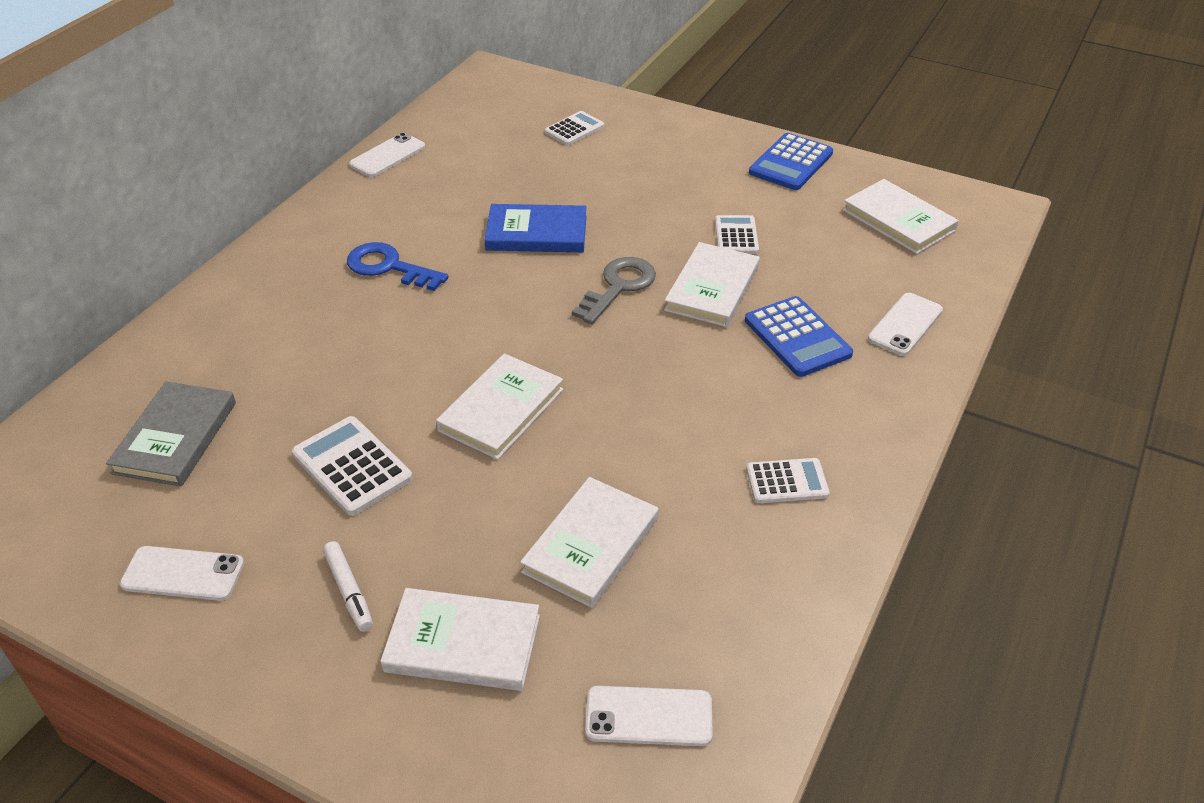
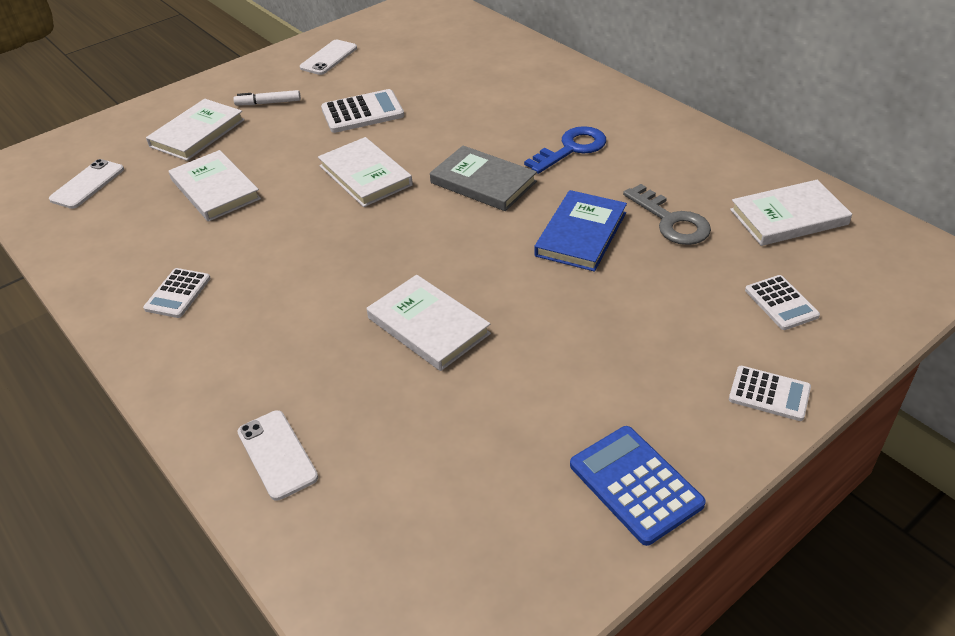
camera: 115 degrees right, 0 degrees up
(175, 437) = (438, 58): grey book -> grey book (483, 182)
(387, 156) = (758, 168): white phone -> none
(619, 287) = (469, 266): grey key -> grey key (671, 221)
(736, 236) = (504, 373): white calculator -> white calculator (769, 394)
(797, 337) = (321, 361): blue calculator -> none
(898, 220) = (453, 545): white book -> white book (788, 217)

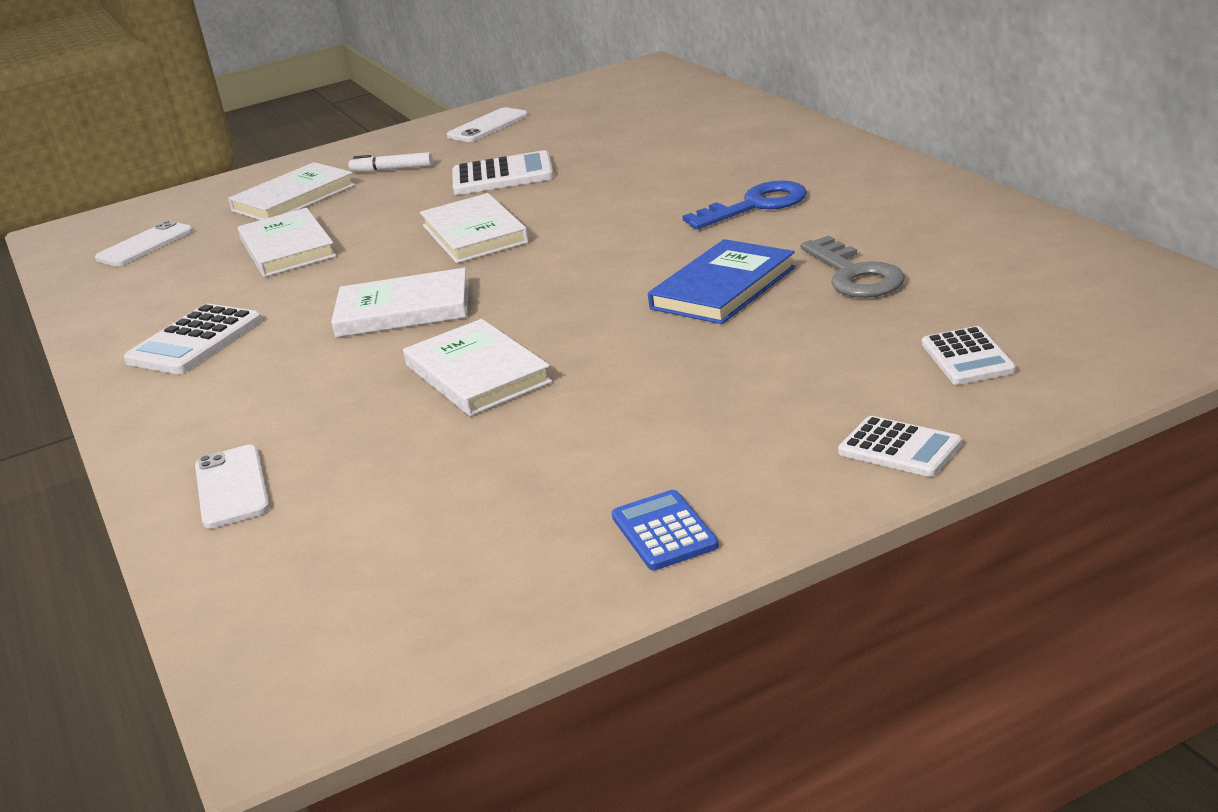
camera: 15 degrees right, 15 degrees down
(178, 293) = (195, 341): white calculator -> white calculator, size x1.51
(483, 182) = (621, 239): grey book -> none
(635, 484) = (664, 531): blue calculator -> blue calculator, size x0.66
(788, 217) = (1027, 270): white book -> white book (403, 310)

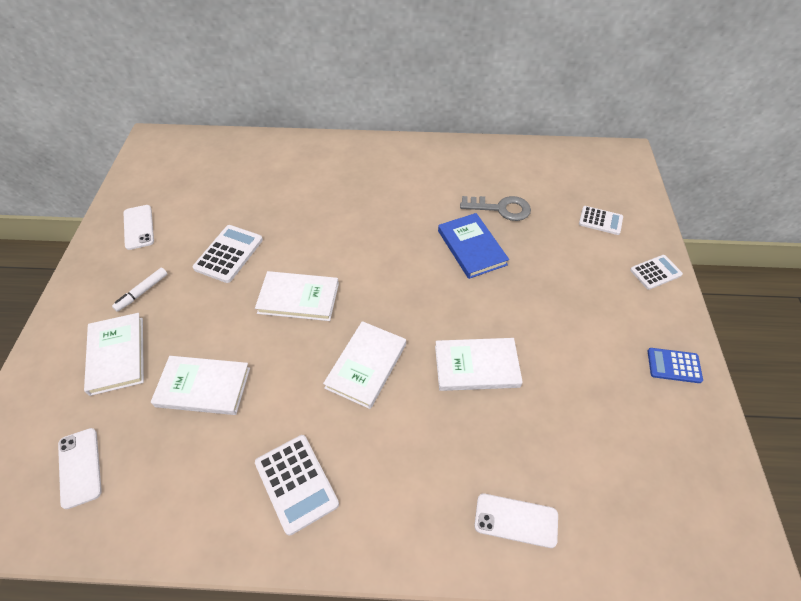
camera: 65 degrees left, 25 degrees up
(756, 205) = (395, 196): blue key -> none

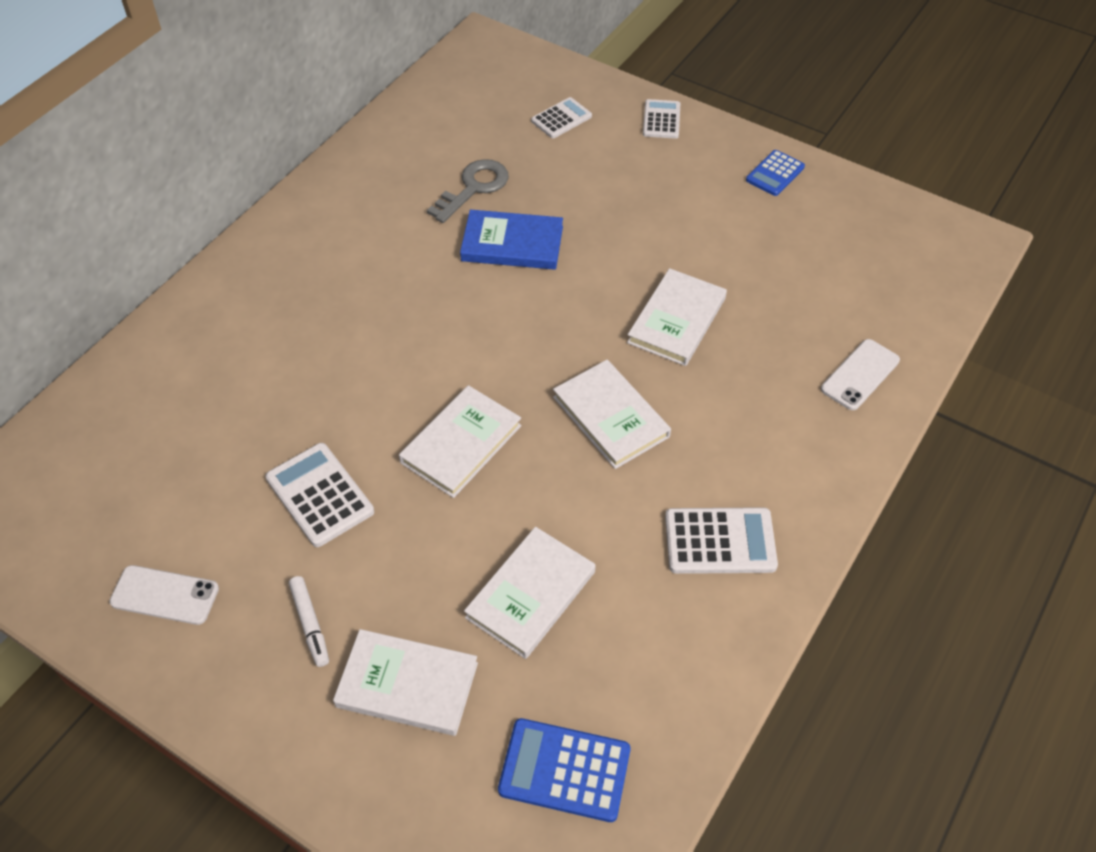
camera: 60 degrees left, 0 degrees up
(80, 467) = (564, 770): white phone -> blue calculator

